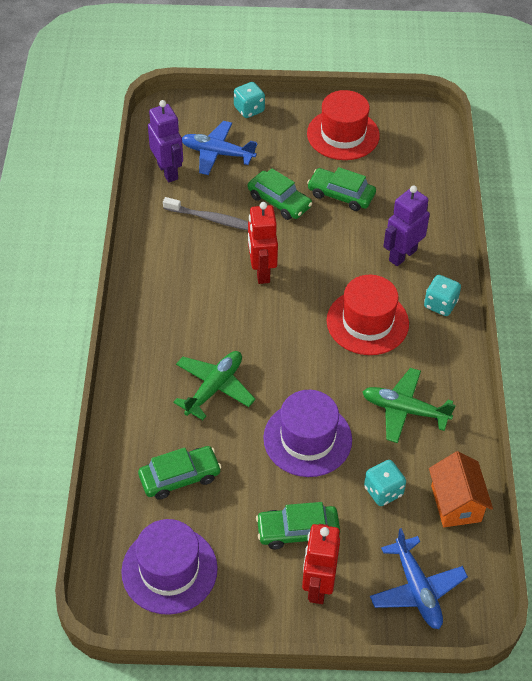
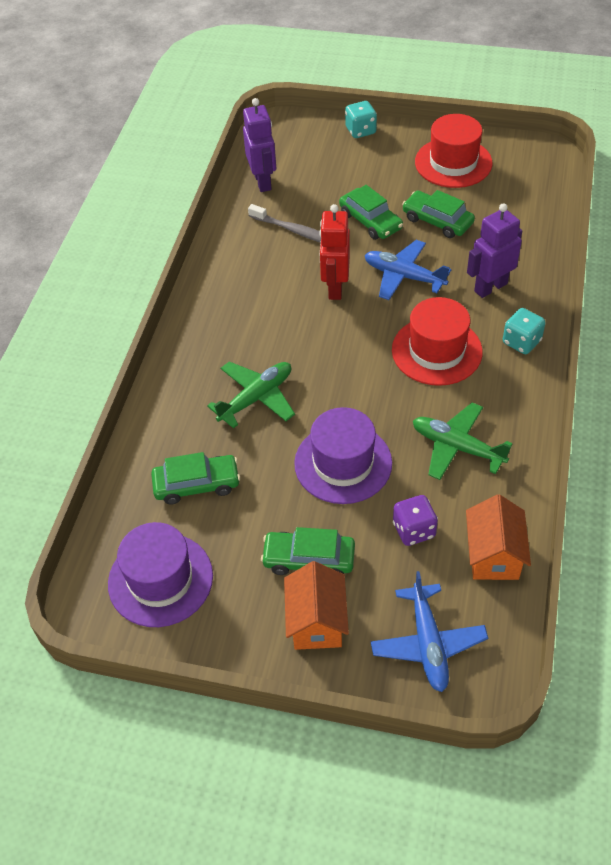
camera: 15 degrees right, 0 degrees up
(217, 153) = (317, 169): blue plane -> blue plane (404, 276)
(317, 586) = (316, 622): red robot -> orange house
(383, 491) = (414, 530): turquoise dice -> purple dice

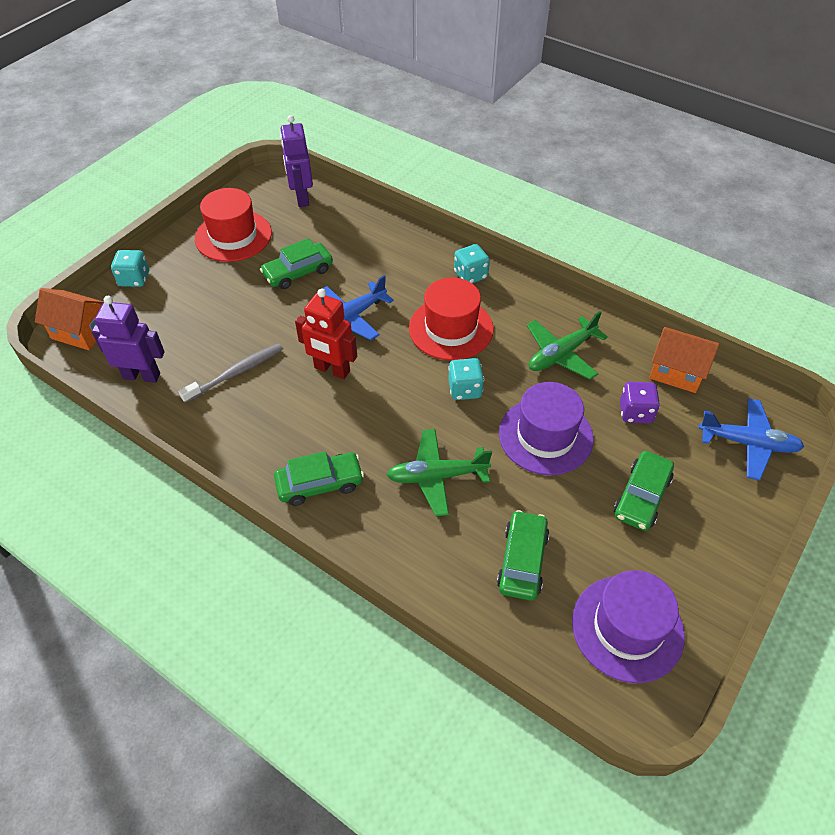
camera: 70 degrees left, 0 degrees up
(256, 398) = (437, 476): green plane -> green plane turned 75 degrees counterclockwise
(316, 622) = (709, 512): orange house -> orange house (81, 332)
(366, 386) = (465, 389): none -> turquoise dice
(370, 221) = (263, 315): green car -> green car (320, 484)
(490, 287) = (399, 270): purple robot -> purple robot (301, 198)

